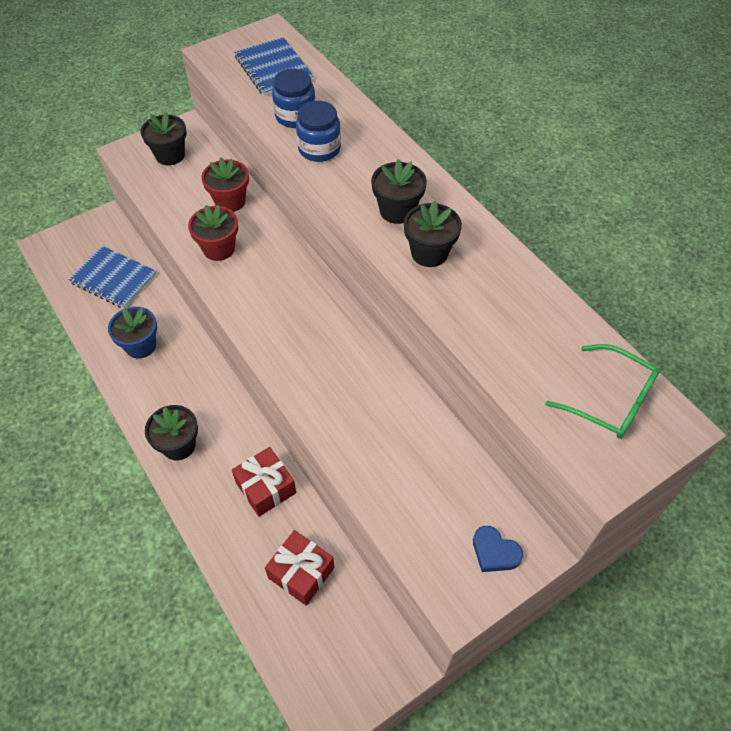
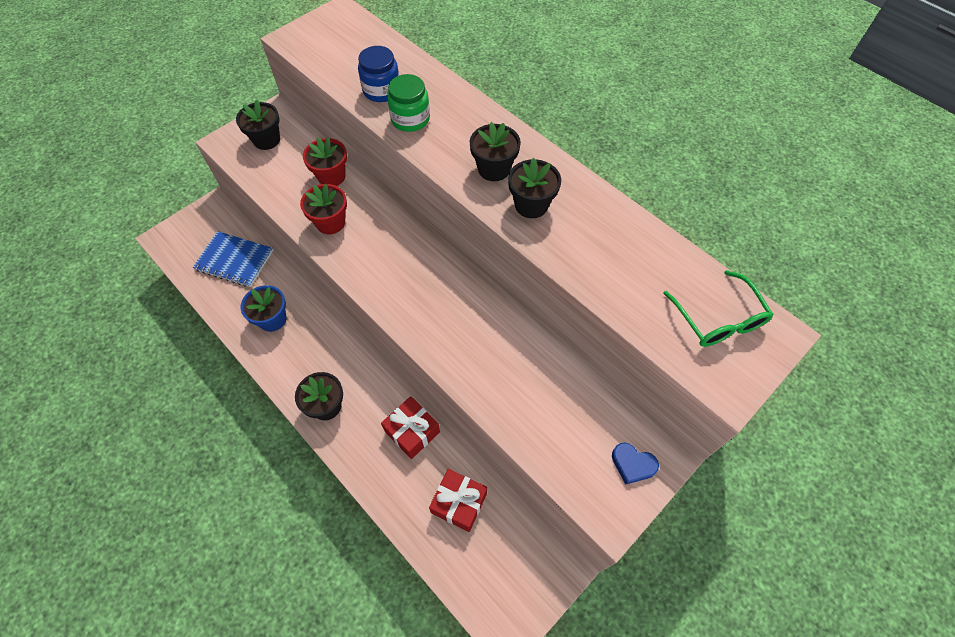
camera: 10 degrees left, 5 degrees up
(273, 69) = (351, 47): blue notebook -> none
(319, 149) = (410, 119): blue jar -> green jar
(610, 400) = (718, 319): green glasses -> green glasses turned 45 degrees clockwise

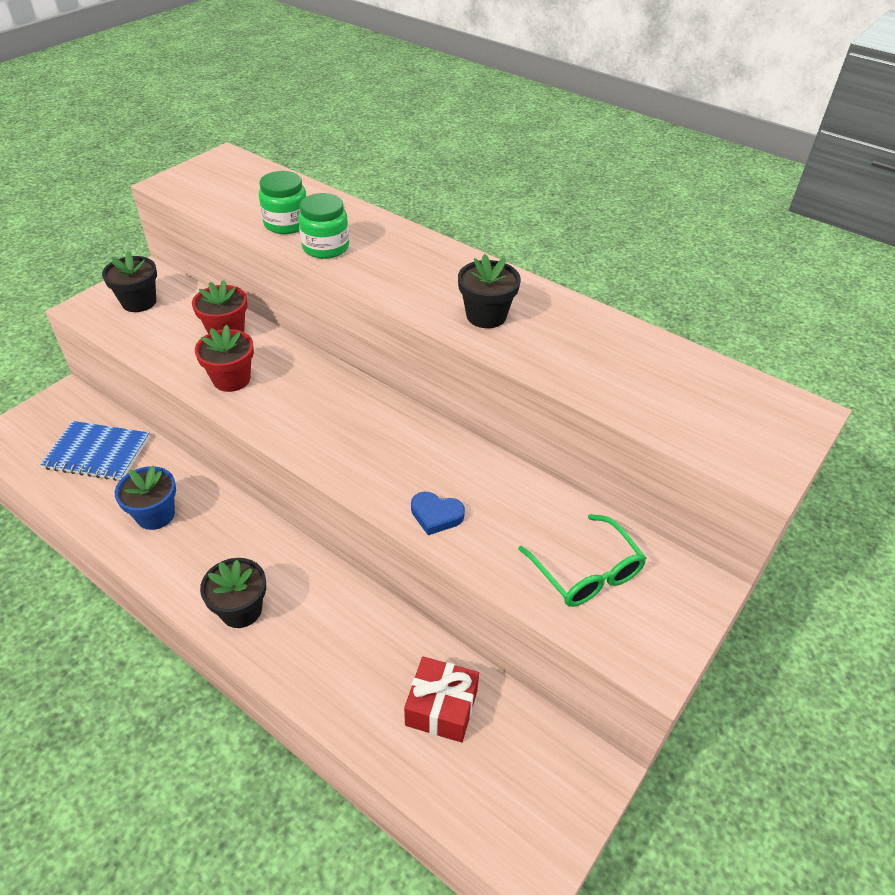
camera: 10 degrees left, 15 degrees down
(381, 90) = (286, 224): blue jar -> green jar
(412, 431) = (363, 627): red gift -> none
(494, 169) = (434, 286): black flower pot -> none
(632, 464) = (665, 601): blue heart -> blue heart (436, 515)
(718, 319) = (732, 405): green glasses -> green glasses (586, 572)

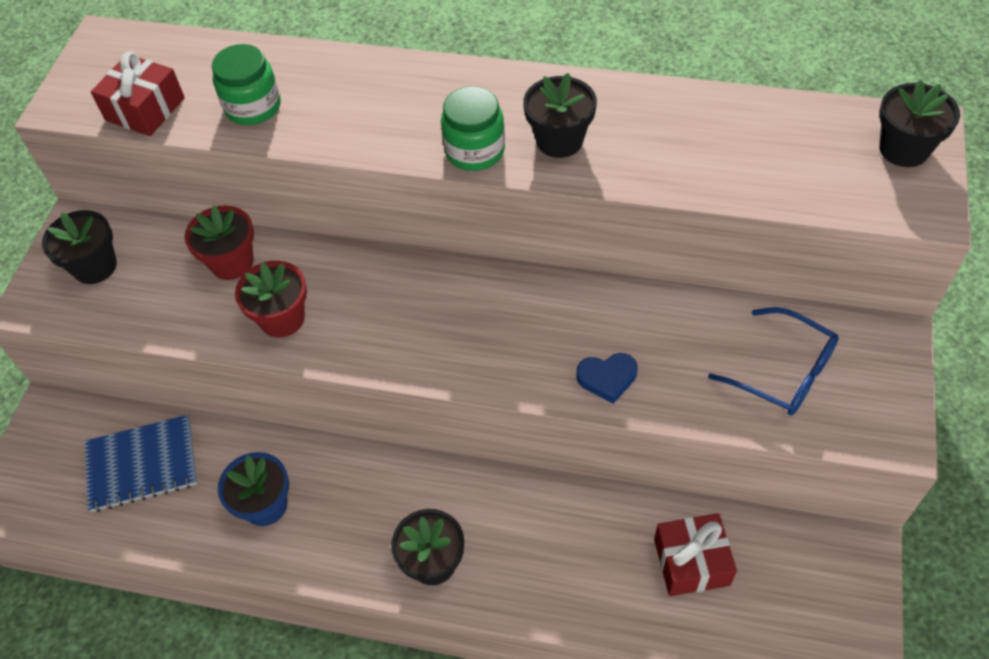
camera: 20 degrees left, 10 degrees up
(217, 202) = (145, 109): none -> red gift
(326, 247) = (323, 121): green jar -> green jar (474, 151)
(586, 572) = (783, 372): green glasses -> blue glasses
(774, 421) = (904, 149): none -> black flower pot

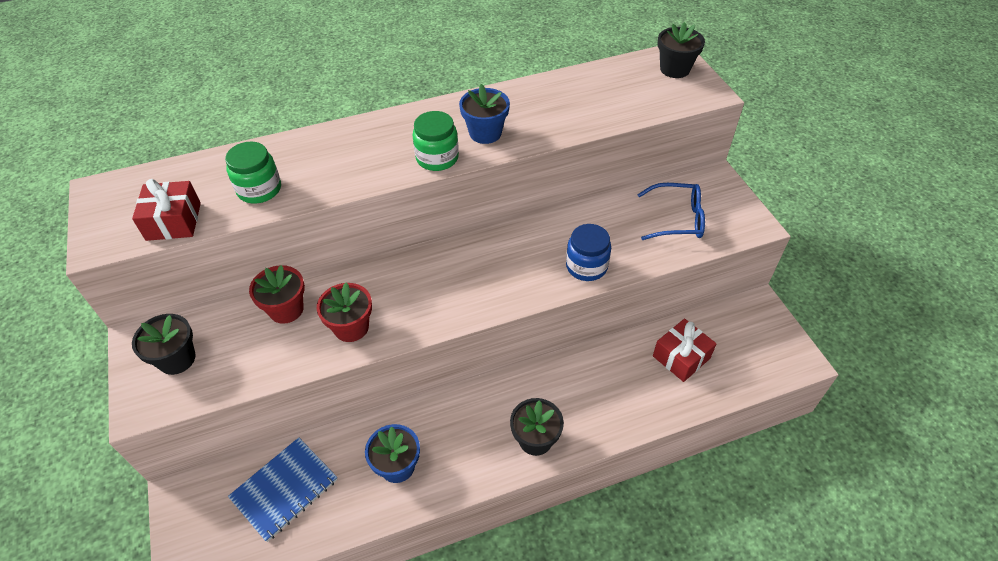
camera: 35 degrees left, 5 degrees down
(559, 140) = (485, 133): black flower pot -> blue flower pot
(607, 378) = (586, 266): blue heart -> blue jar

